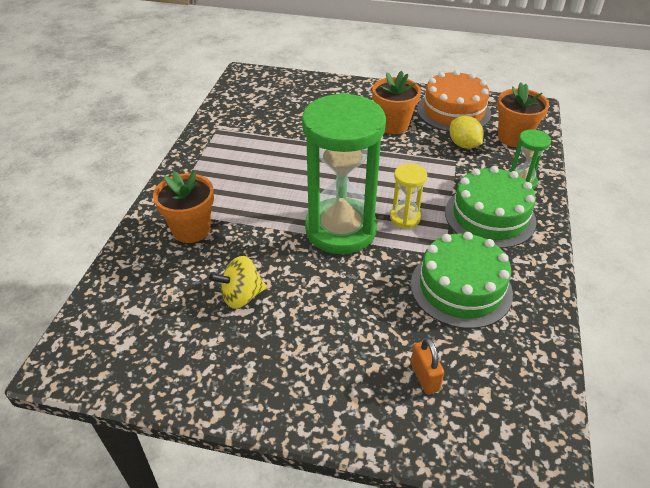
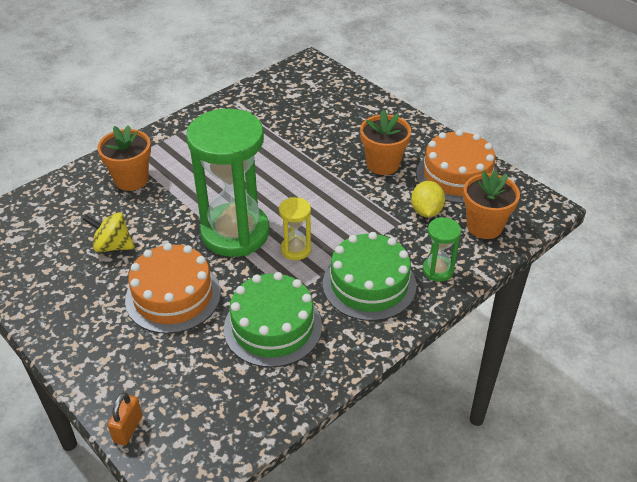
camera: 35 degrees right, 0 degrees up
(349, 309) = (173, 296): none -> orange cake
(424, 377) = (169, 372): orange padlock -> orange padlock (128, 429)

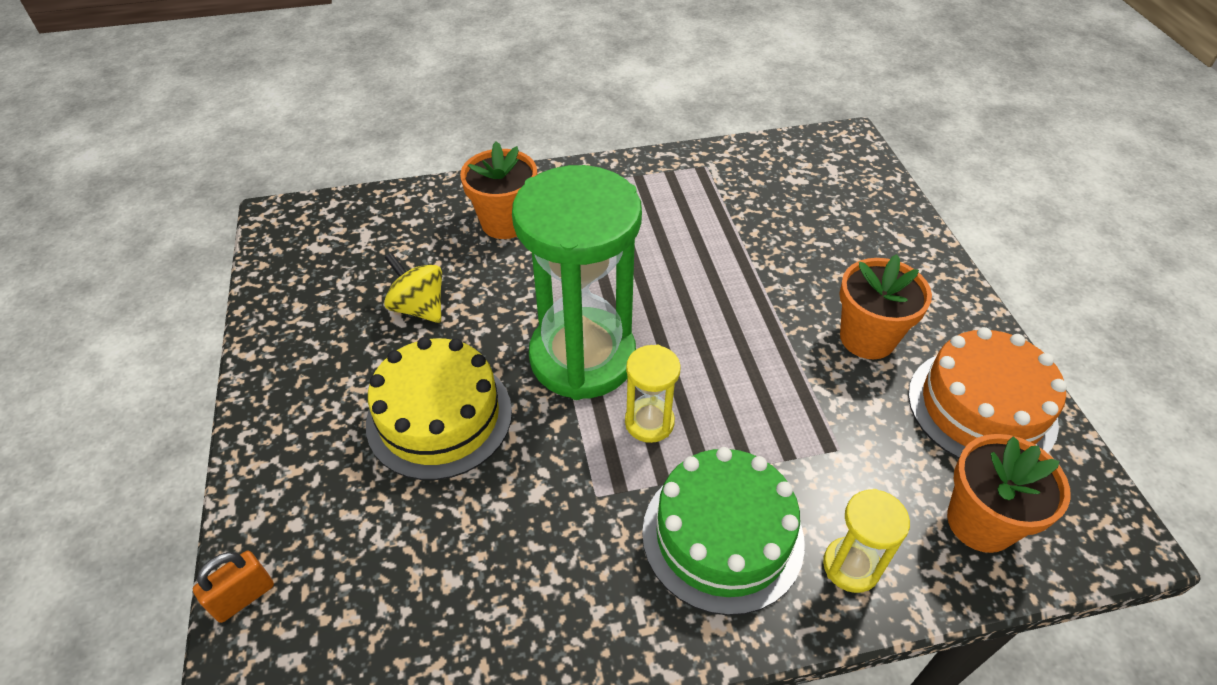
camera: 30 degrees right, 5 degrees up
(173, 296) = (439, 417): orange cake -> yellow cake
(272, 327) = (535, 536): green cake -> none
(426, 211) = (892, 449): yellow lemon -> none
(438, 270) = (851, 566): green hourglass -> yellow hourglass

